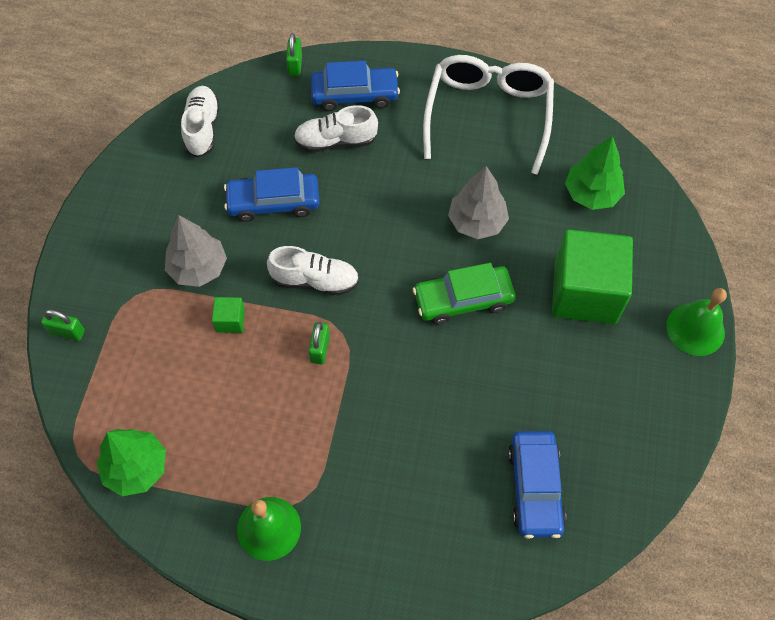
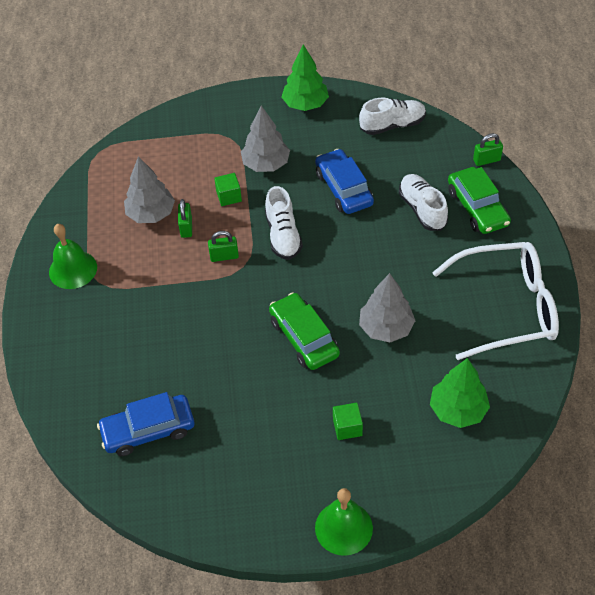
camera: 75 degrees right, 10 degrees down
(67, 332) = (187, 114): green padlock -> green padlock (186, 227)
(136, 468) = (98, 184): green tree -> green tree (305, 104)
(218, 414) = (151, 214): none -> grey tree
(354, 94) = (477, 207): blue car -> green car
(585, 292) = (347, 427): green cube -> green cube, size x0.41

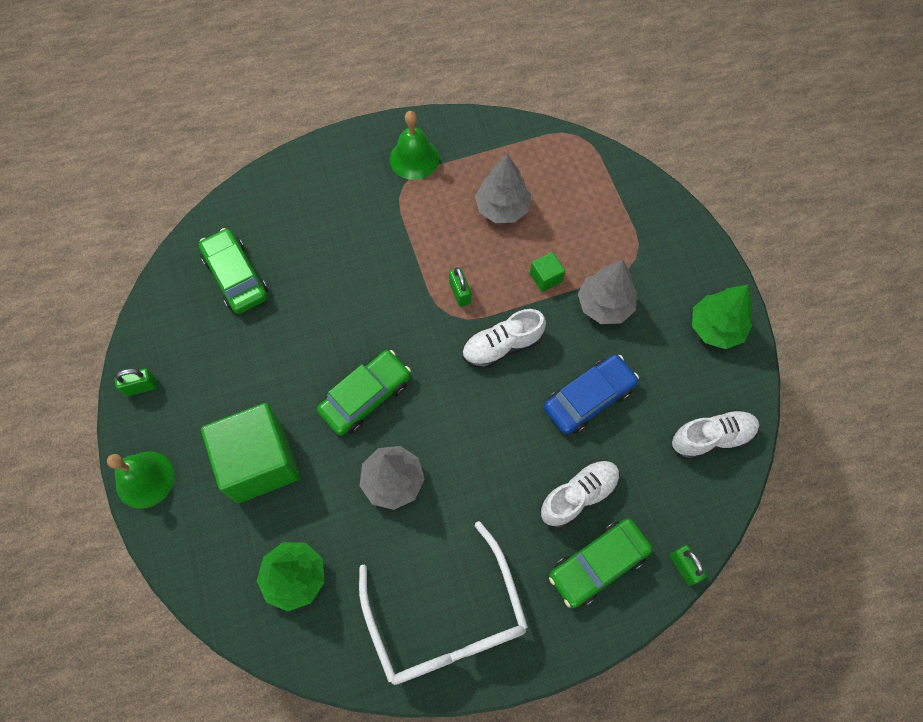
camera: 75 degrees right, 15 degrees up
(148, 430) = (236, 276): blue car -> green car
(186, 227) = (491, 246): green padlock -> green padlock (141, 387)
(347, 427) = (259, 462): green cube -> green cube, size x2.45
(392, 125) = (711, 438): white shoe -> white shoe turned 75 degrees counterclockwise

